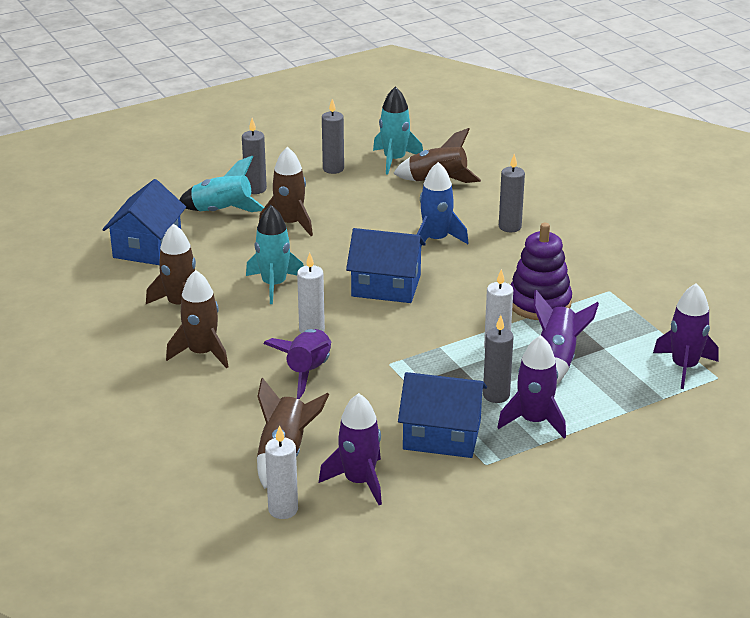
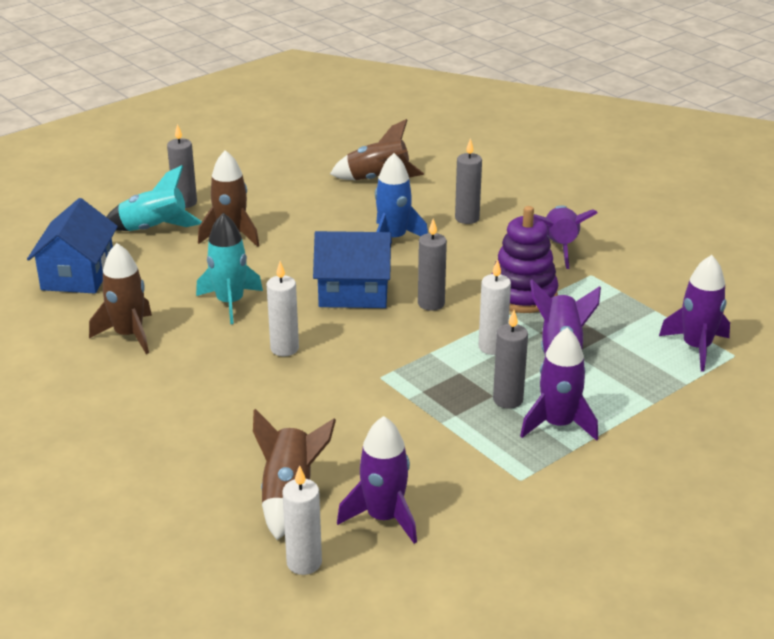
camera: 10 degrees left, 0 degrees up
(202, 353) = (166, 387): brown rocket -> none
(307, 372) = (292, 396): purple rocket -> purple rocket (560, 247)
(333, 169) = (264, 175): grey candle -> grey candle (431, 303)
(394, 160) = (326, 161): turquoise rocket -> none
(442, 435) = (462, 452): blue house -> none

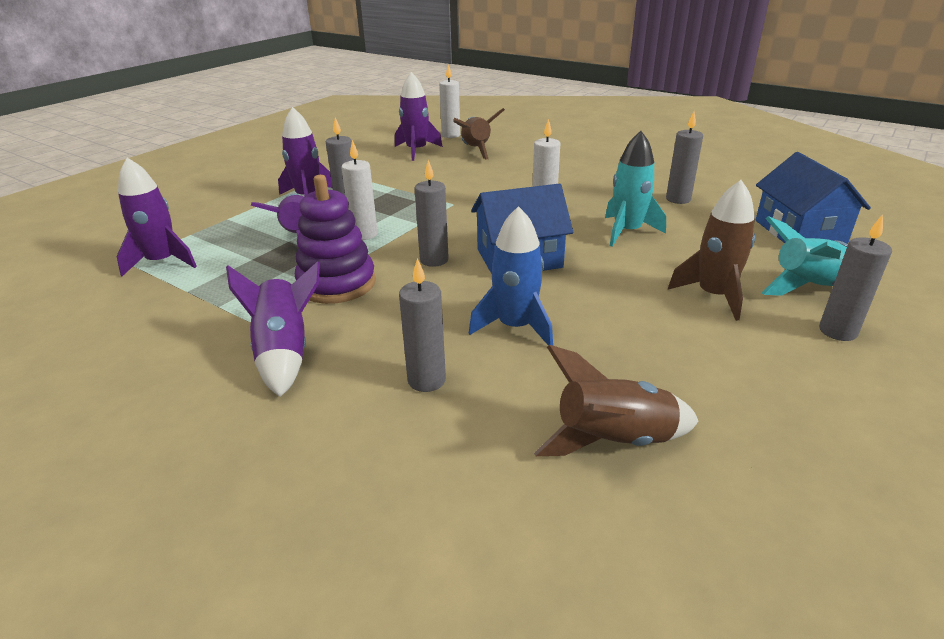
camera: 165 degrees right, 0 degrees up
(128, 335) = (678, 199): brown rocket -> grey candle

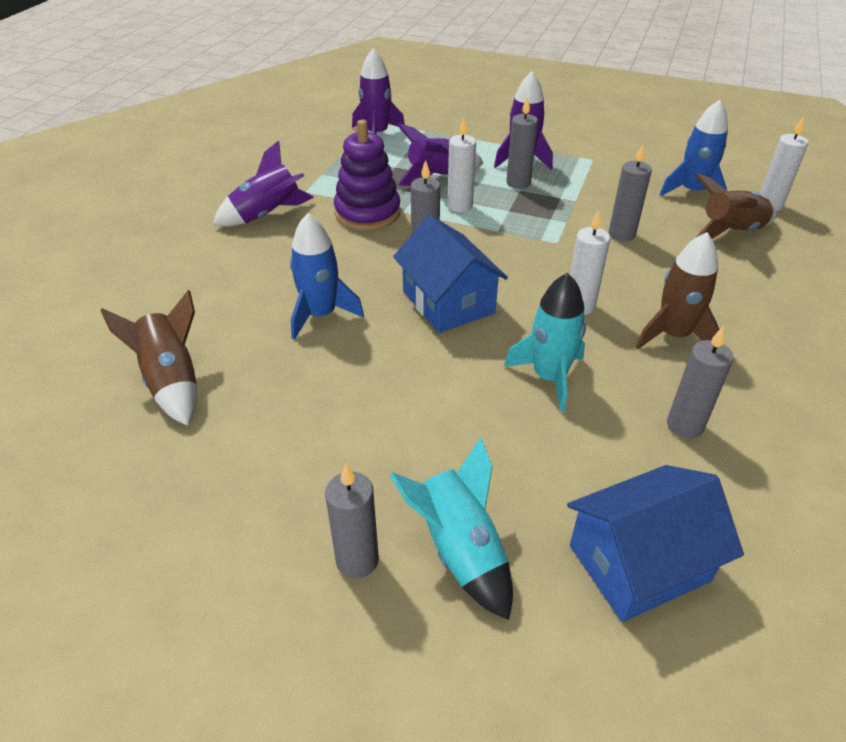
camera: 75 degrees right, 10 degrees up
(417, 151) = (692, 192): purple rocket -> blue rocket
(426, 380) = (241, 281): grey candle -> grey candle (621, 234)
(713, 296) = (412, 451): brown rocket -> brown rocket (673, 335)

